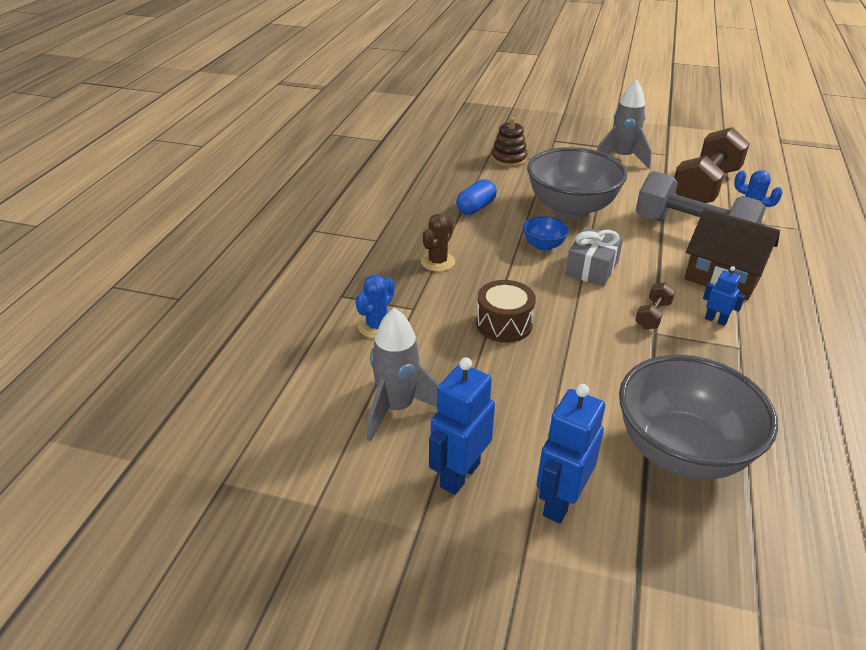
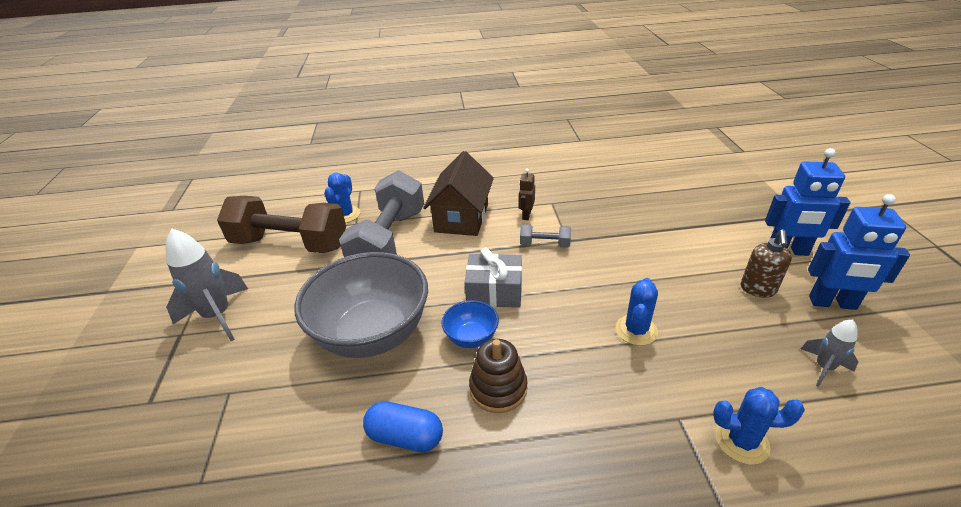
camera: 110 degrees left, 0 degrees up
(397, 408) = (823, 368): grey rocket -> grey rocket, size x0.54
(438, 262) = (569, 430): brown cactus -> none
(504, 324) = (636, 330): brown drum -> blue cactus
(509, 159) = (225, 445): brown stacking toy -> brown stacking toy (498, 388)
(510, 429) = (758, 289): none -> brown soap dispenser
(652, 315) = (545, 244): brown dumbbell -> grey dumbbell
(681, 451) = (683, 213): grey bowl -> none
(715, 320) = (526, 215): blue robot -> brown robot

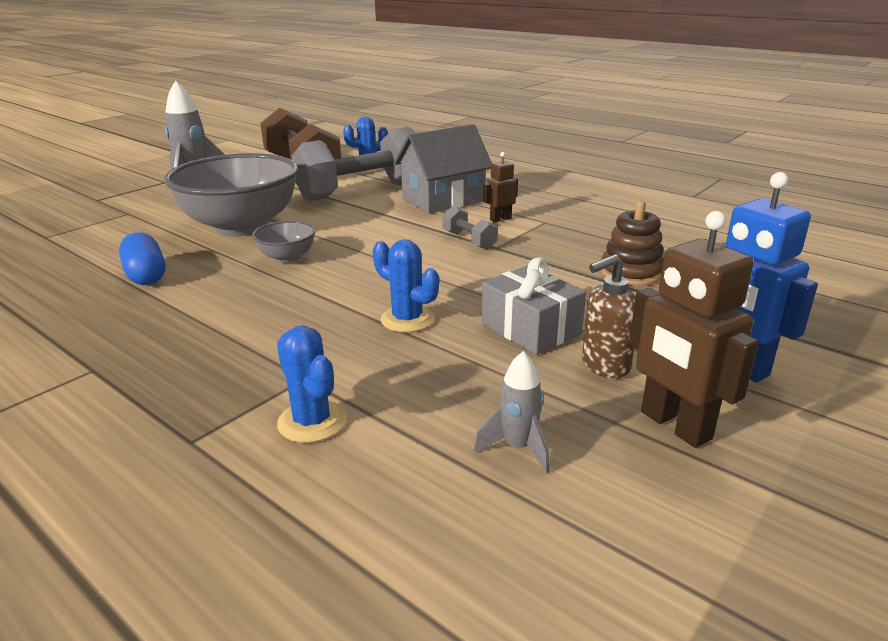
camera: 45 degrees right, 10 degrees down
(462, 218) = (443, 200): brown house -> grey house
(471, 337) = (287, 258): blue bowl -> grey bowl
(494, 292) = (361, 246): grey gift -> grey gift (530, 328)
(498, 388) = (239, 288): brown stacking toy -> brown stacking toy (631, 273)
(636, 330) = (407, 319): blue cactus -> blue cactus turned 60 degrees clockwise
(832, 303) = (674, 426): blue robot -> brown robot

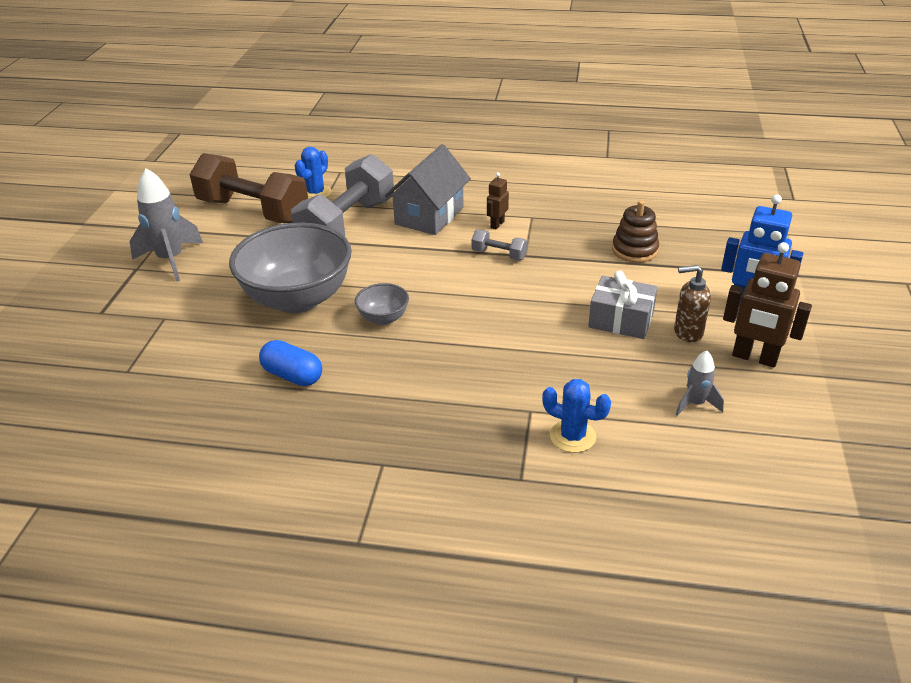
camera: 30 degrees left, 10 degrees up
(407, 319) = (539, 342): blue cactus -> none
(604, 366) = (687, 332): brown soap dispenser -> brown soap dispenser turned 60 degrees clockwise

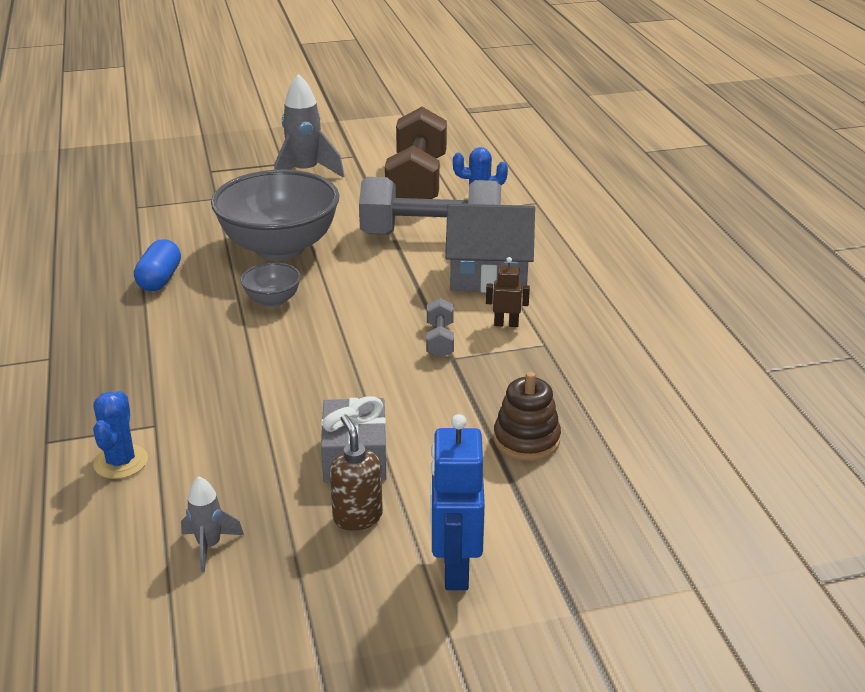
camera: 65 degrees right, 5 degrees down
(754, 358) = (329, 587): brown robot -> none

